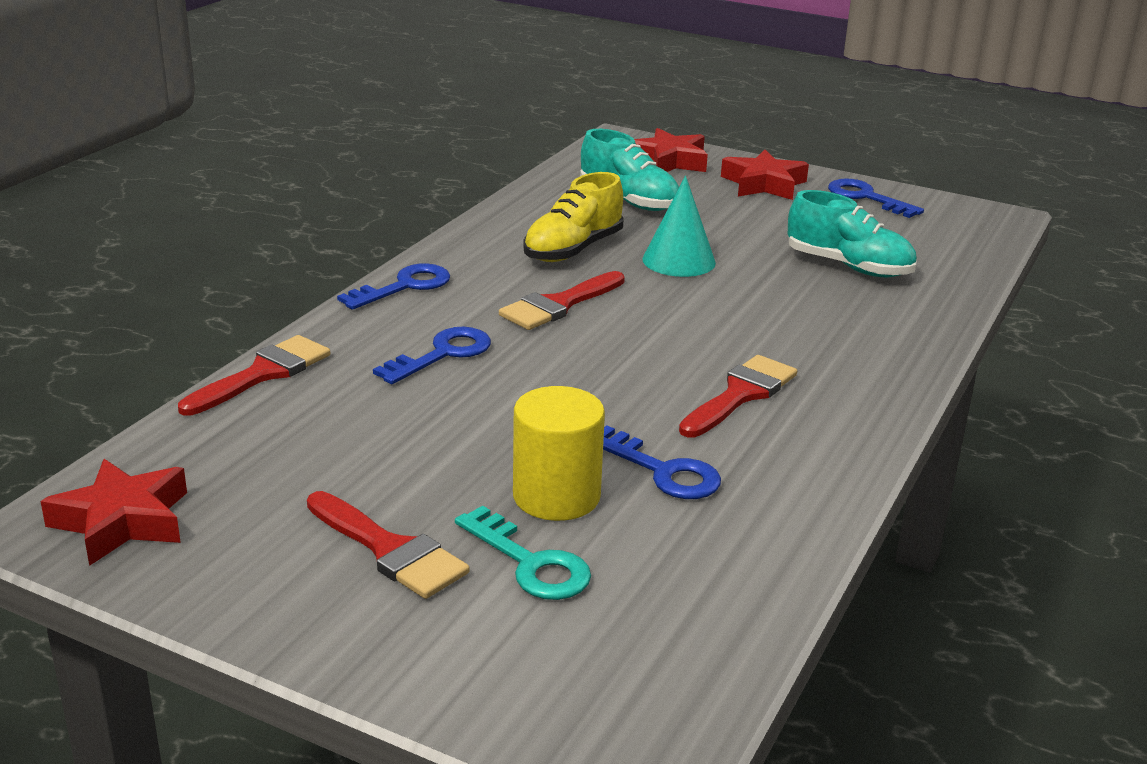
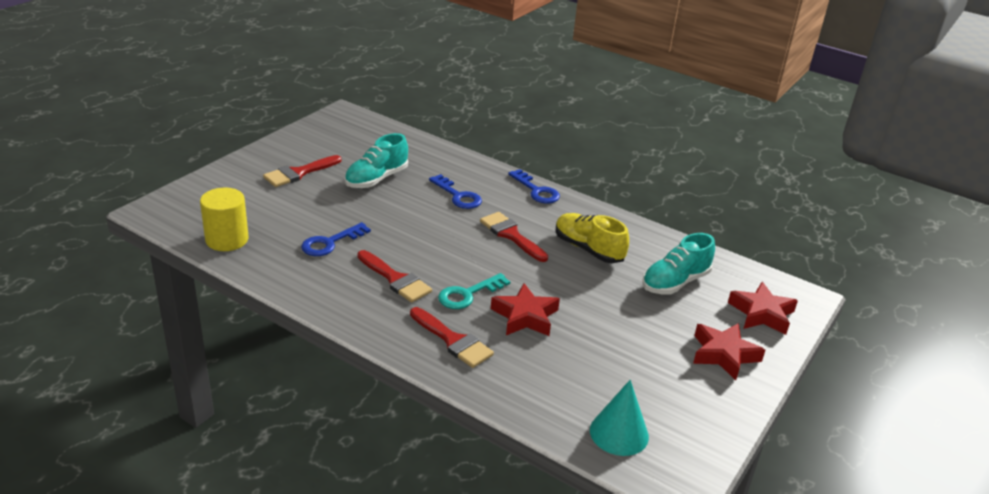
camera: 95 degrees right, 5 degrees up
(122, 521) = (341, 125): red star -> red star (525, 316)
(263, 374) = (447, 152): red brush -> red brush (453, 341)
(530, 563) = (276, 201): turquoise key -> turquoise key (468, 294)
(556, 496) = (320, 212): yellow cylinder -> yellow cylinder (227, 240)
(679, 260) = (573, 287): turquoise cone -> turquoise cone (619, 433)
(848, 266) = (565, 363): turquoise shoe -> turquoise shoe (376, 179)
(866, 198) = (706, 408): blue key -> none

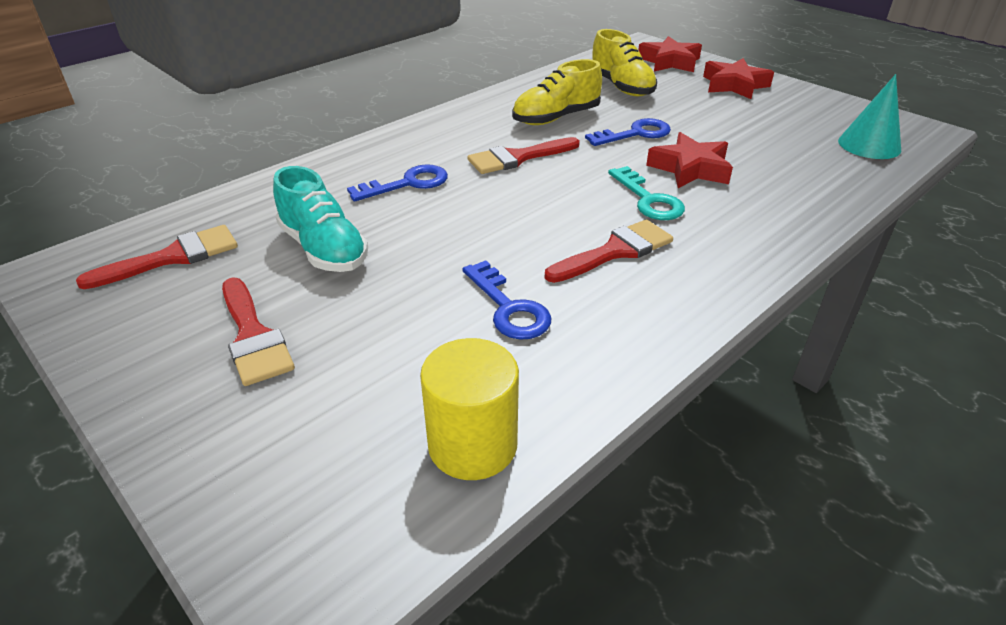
camera: 75 degrees left, 5 degrees up
(453, 341) = (747, 219): red brush -> red brush (173, 257)
(536, 190) = (417, 130): blue key -> blue key (635, 134)
(675, 282) = (621, 87): turquoise shoe -> yellow shoe

